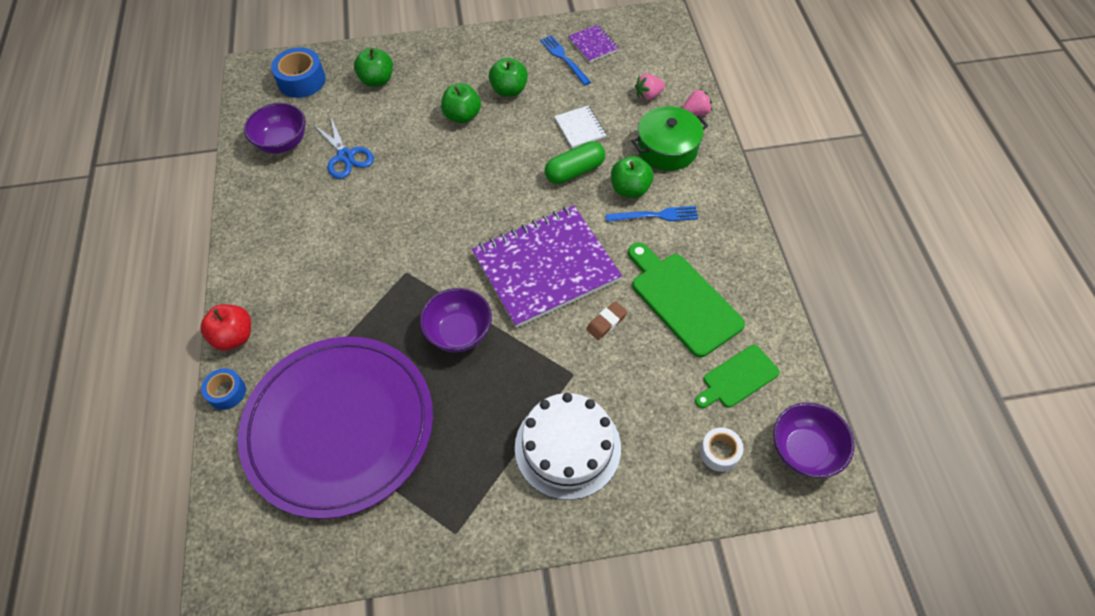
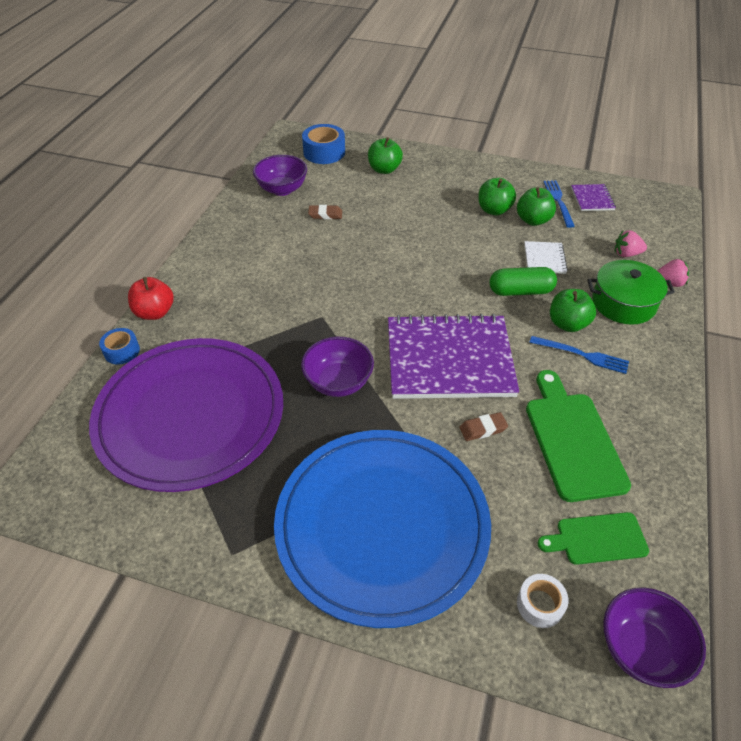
camera: 25 degrees right, 10 degrees down
(345, 156) = (325, 214): blue scissors -> brown eraser
(462, 116) = (441, 216): green apple -> green apple (533, 220)
(567, 447) = (382, 525): white cake -> blue plate

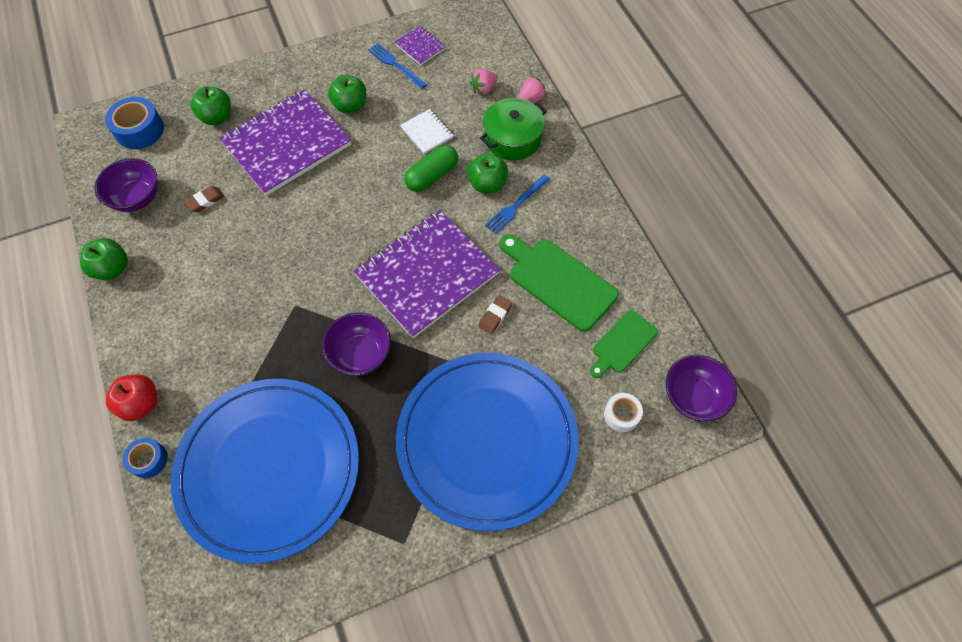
camera: 40 degrees left, 15 degrees up
(190, 416) = (269, 469): purple plate -> blue plate
(419, 210) = (286, 144): none -> purple notebook
(533, 220) = (390, 98): green apple -> green apple (112, 269)
(582, 355) = (516, 205): blue fork -> blue fork turned 150 degrees clockwise

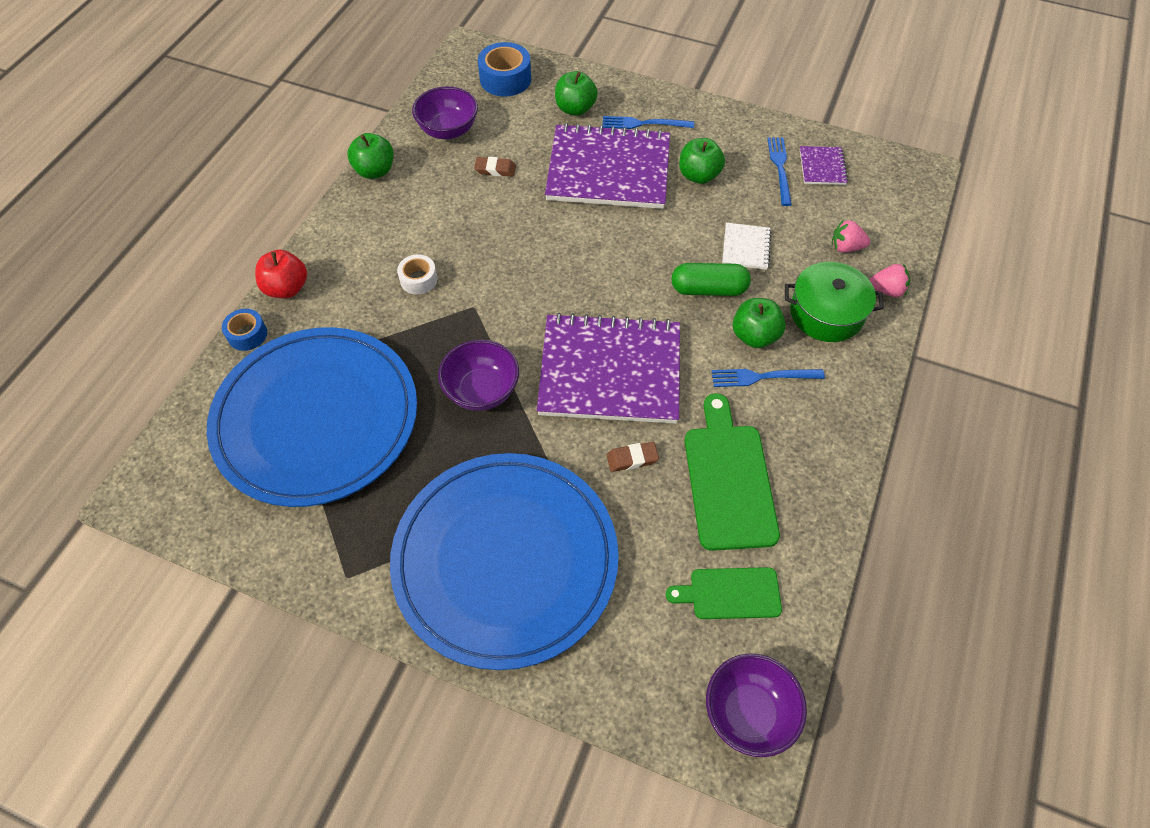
camera: 45 degrees right, 5 degrees down
(277, 95) = (643, 124): none -> blue fork
(621, 415) = (654, 658): white tape -> white tape (418, 280)

